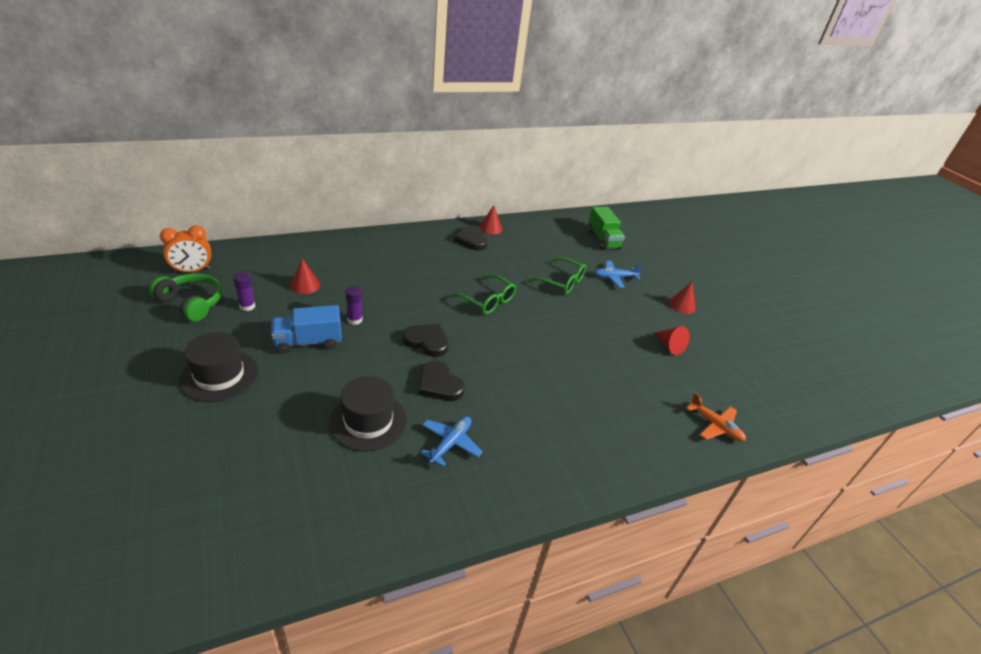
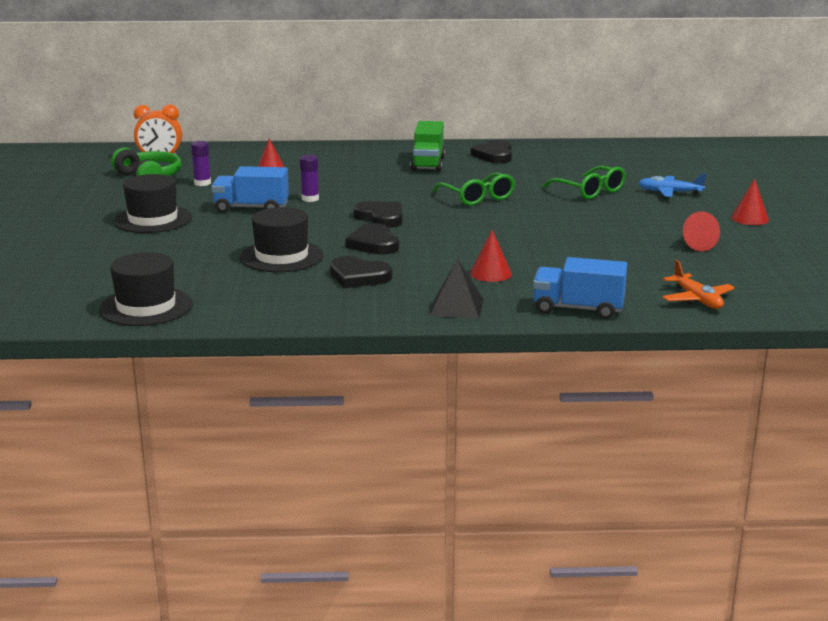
camera: 25 degrees right, 15 degrees down
(268, 548) = (146, 307): none -> black hat
(450, 443) = (358, 276): blue plane -> black heart
(490, 228) = (528, 148): red cone -> red cone (490, 273)
(554, 478) = (456, 307): none -> black pyramid
(603, 240) = (684, 164): green truck -> green truck (428, 164)
(645, 459) = (578, 309): none -> blue truck

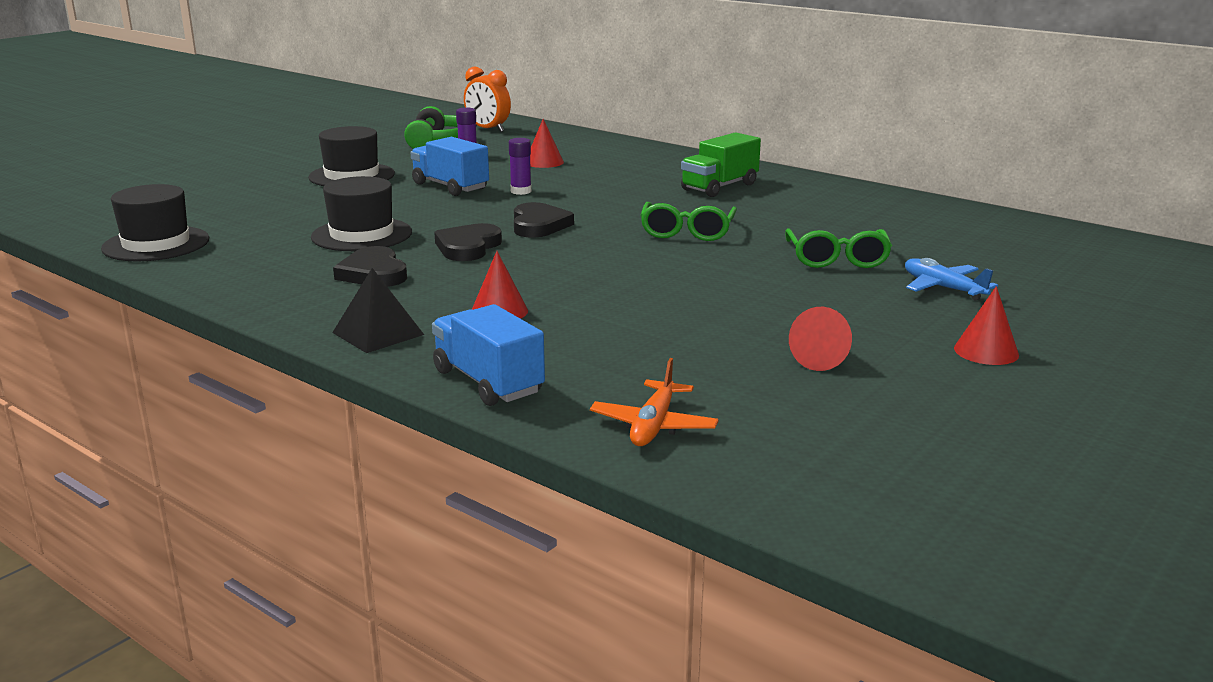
camera: 40 degrees right, 0 degrees up
(494, 155) = (815, 195): black heart -> none

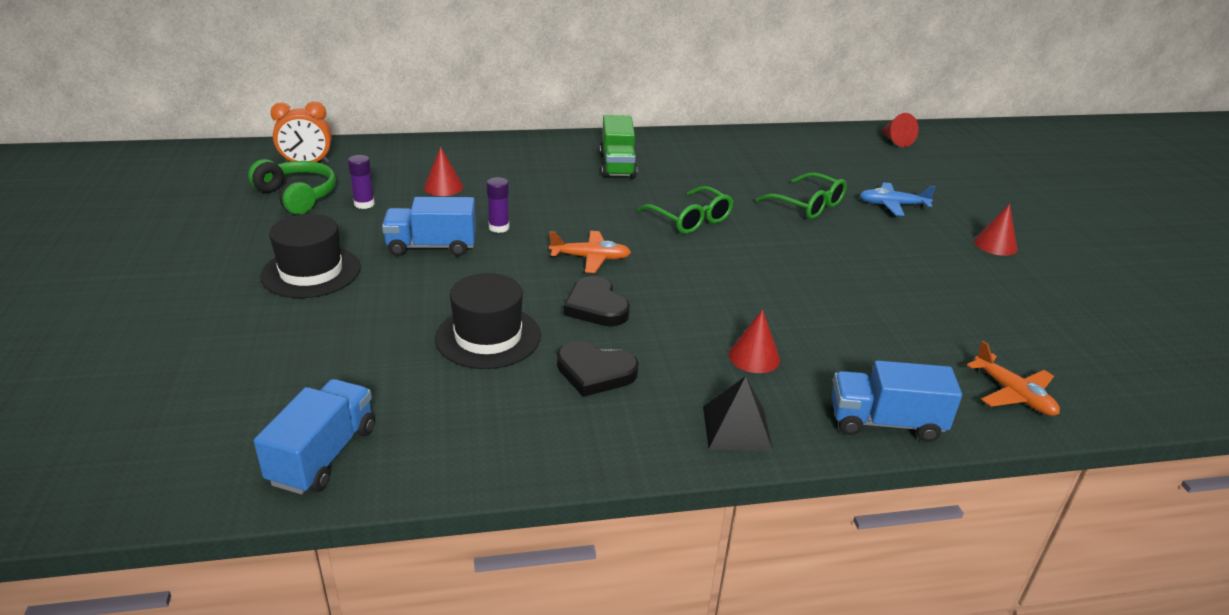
camera: 50 degrees left, 10 degrees up
(156, 244) = (323, 455): black hat -> blue truck
(539, 225) = (591, 258): black heart -> orange plane
(822, 359) = (961, 292): red cone -> red cone (896, 141)

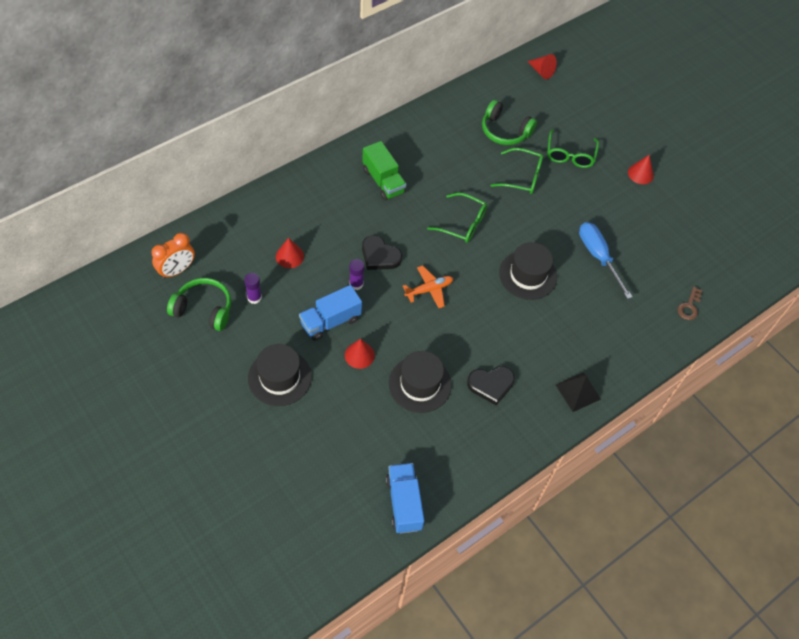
camera: 30 degrees left, 25 degrees up
(596, 306) = (459, 332): black heart -> black heart (379, 256)
(748, 285) = (528, 275): none -> black hat
(754, 357) = (560, 335): red cone -> red cone (359, 355)
(811, 168) = (505, 131): none -> green headphones
(875, 299) = (598, 257): none -> blue screwdriver
(885, 422) = (640, 355): blue truck -> none
(892, 205) = (570, 155): blue plane -> green glasses
(1013, 394) = (689, 306): orange plane -> brown key

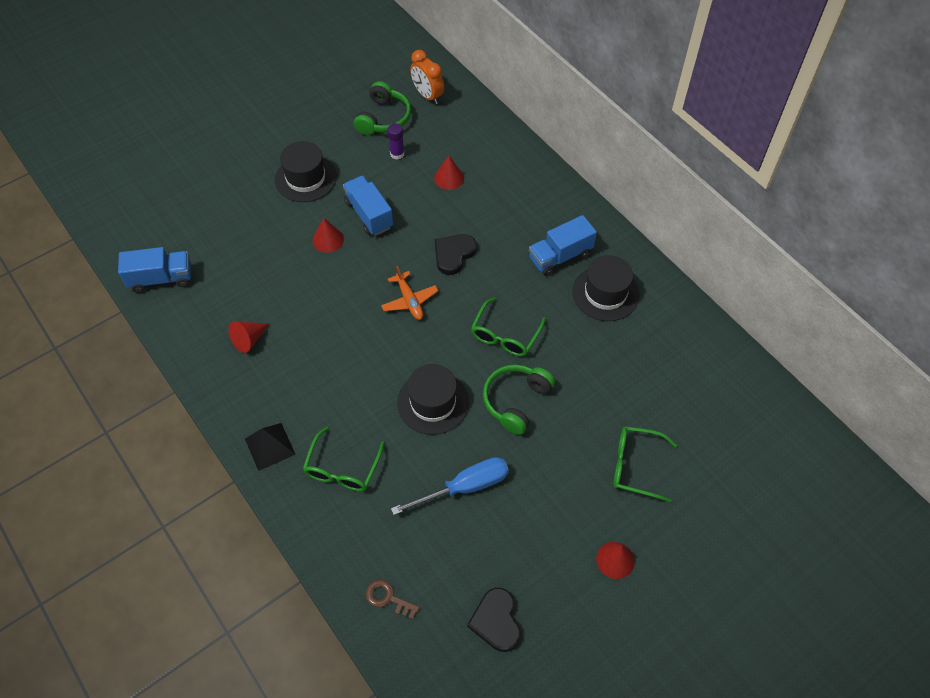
camera: 95 degrees right, 0 degrees up
(356, 284) = (415, 234): purple glue stick -> none
(383, 181) = (560, 256): green truck -> blue truck
(420, 384) = (290, 292): black hat -> black hat (605, 293)
(491, 385) = (285, 357): black heart -> black heart (496, 621)
(505, 131) = (663, 387): green headphones -> green headphones (516, 401)
(522, 177) = (587, 404): green glasses -> green glasses (342, 468)
(541, 71) = (788, 439): red cone -> red cone (249, 340)

